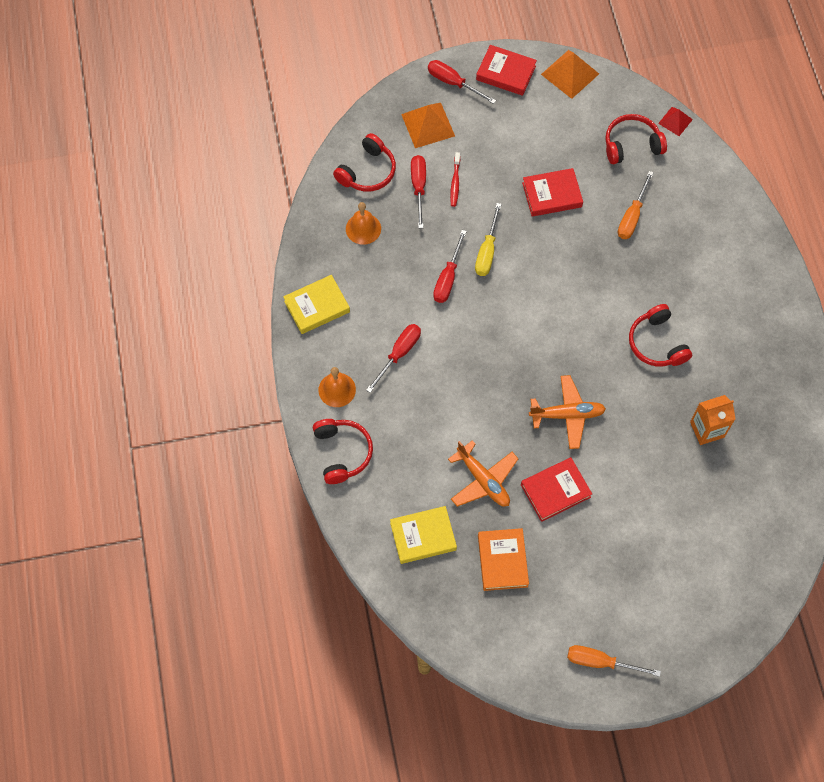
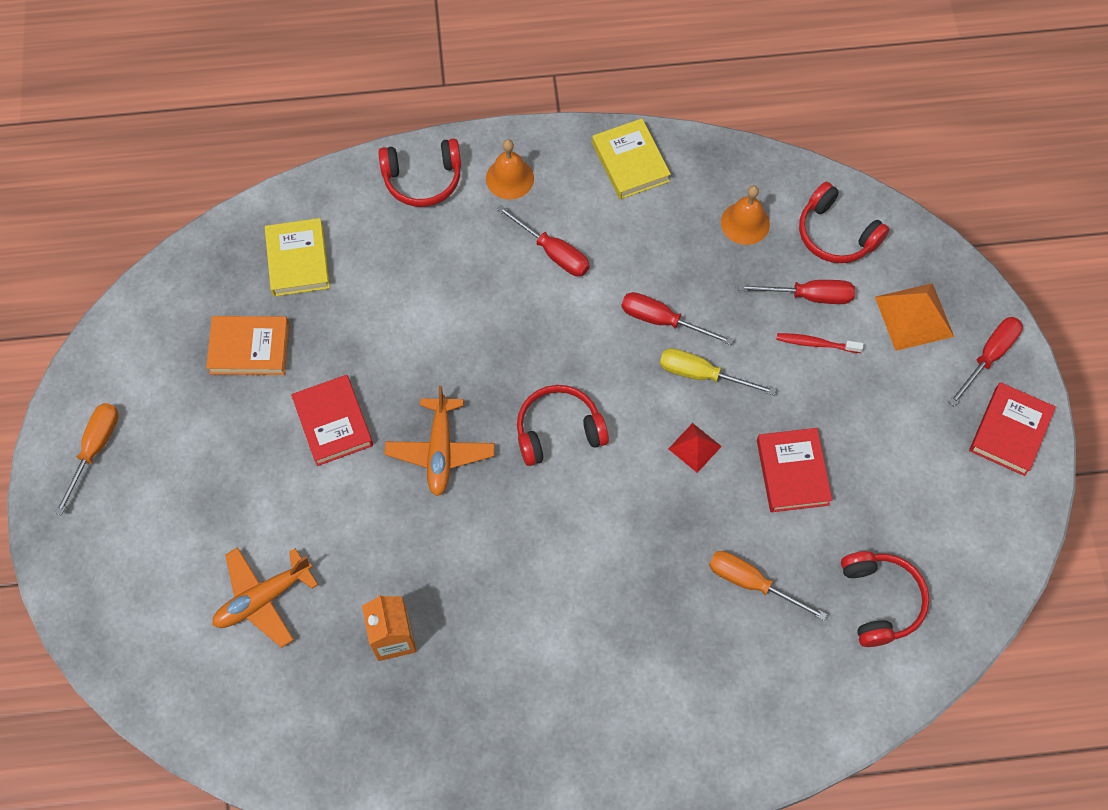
camera: 95 degrees right, 0 degrees up
(483, 480) = (361, 336): orange plane -> orange plane (263, 598)
(570, 74) = (1011, 525): orange pyramid -> none
(657, 343) = (537, 588): red headphones -> red headphones (558, 431)
(675, 121) = (925, 676): red pyramid -> red pyramid (694, 447)

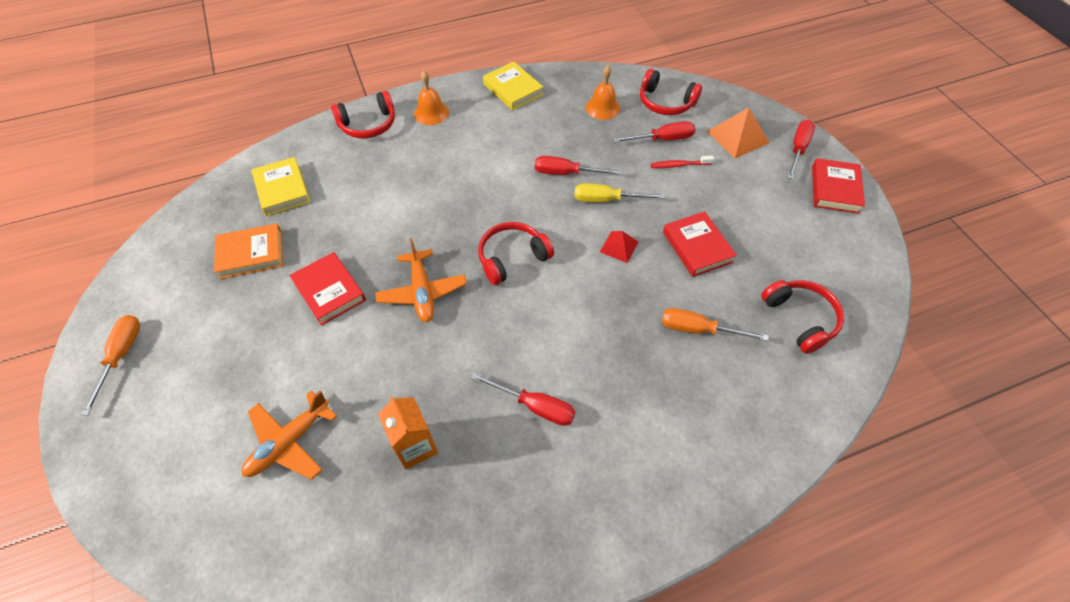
camera: 15 degrees left, 10 degrees down
(553, 252) = (474, 148): red screwdriver -> red screwdriver (535, 406)

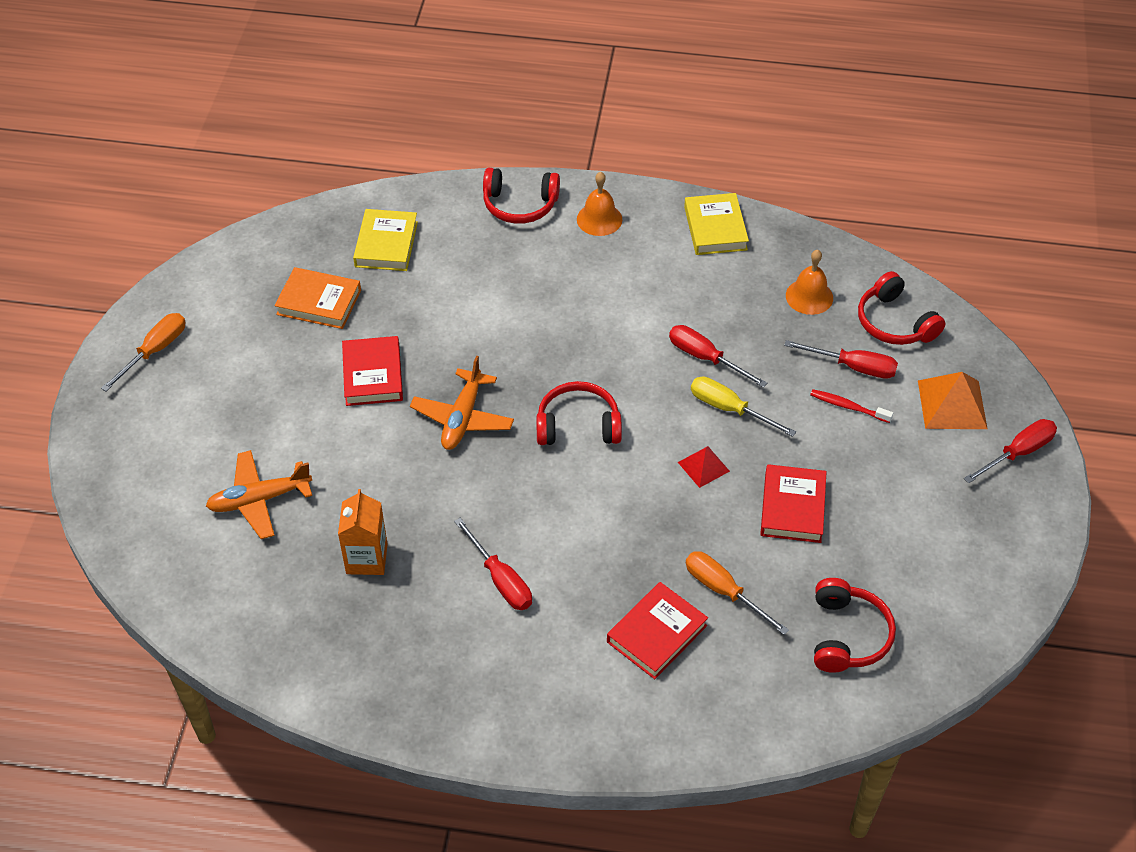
camera: 30 degrees right, 5 degrees down
(835, 189) = (1021, 520): red book -> red book (657, 634)

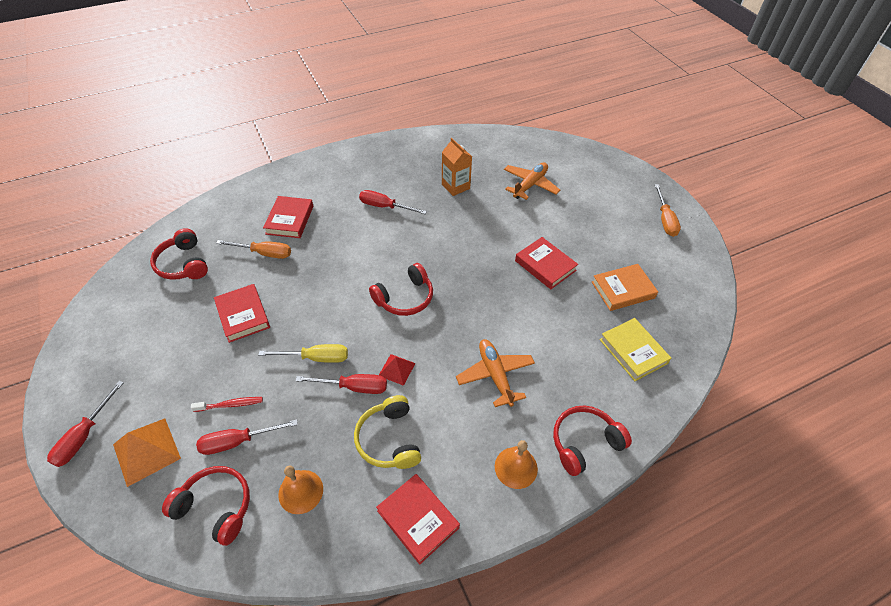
camera: 145 degrees right, 0 degrees up
(462, 418) = (473, 268): orange plane -> orange plane (495, 375)
(700, 295) = (389, 439): none -> yellow headphones
(703, 466) = (312, 312): red pyramid -> red pyramid (397, 369)
(715, 228) = (418, 519): yellow book -> red book

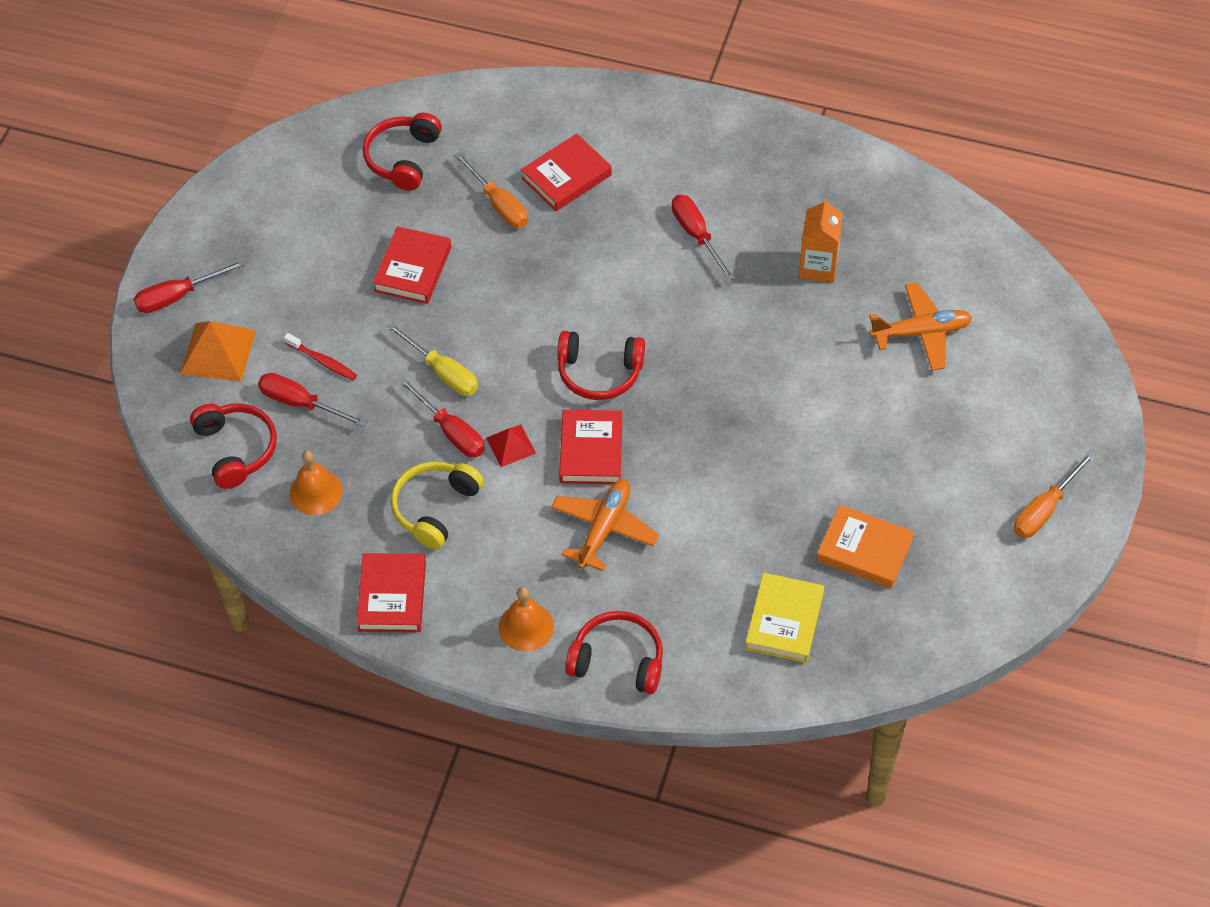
camera: 45 degrees right, 5 degrees up
(545, 265) = (806, 452): red book -> red book (591, 451)

